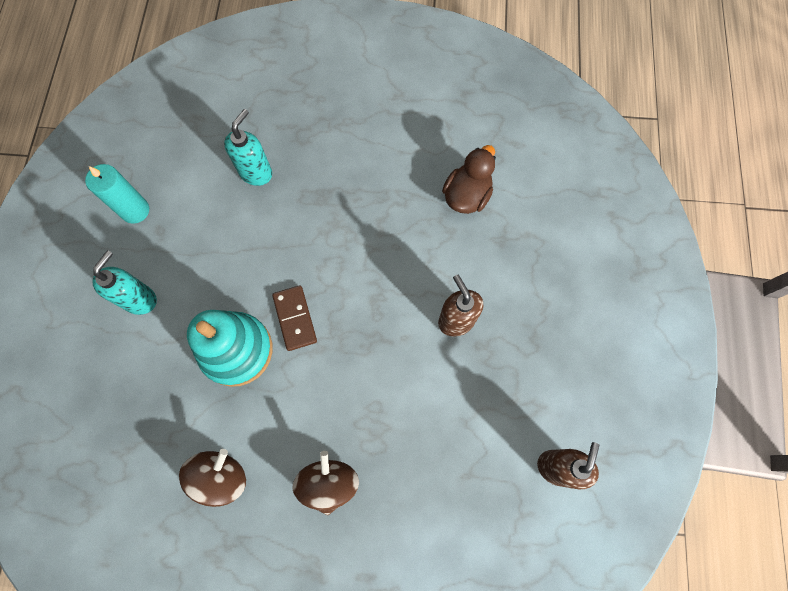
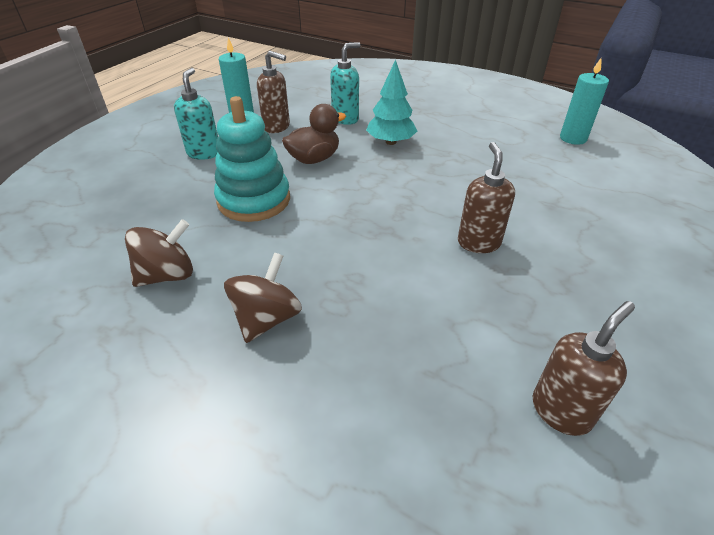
camera: 25 degrees right, 30 degrees down
(140, 299) = (204, 153): turquoise soap dispenser -> turquoise soap dispenser turned 45 degrees counterclockwise
(189, 219) = (277, 127): none -> brown soap dispenser
(295, 318) = (319, 197): brown domino -> none
(322, 198) = (390, 142): none -> turquoise tree
(466, 195) = (526, 171): brown duck -> brown duck (314, 159)
(496, 119) = (573, 138): none -> turquoise candle

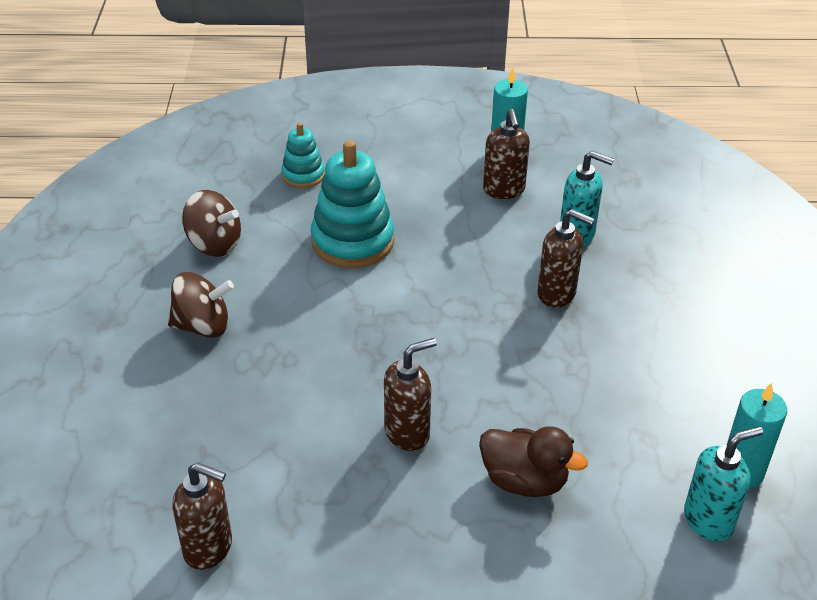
camera: 60 degrees right, 0 degrees up
(148, 198) = (303, 175): none -> turquoise stacking toy
(204, 153) = (404, 167): turquoise soap dispenser -> turquoise soap dispenser (708, 520)
(314, 159) = (462, 248): brown duck -> brown duck (524, 481)
(390, 142) = (557, 294): turquoise tree -> brown soap dispenser

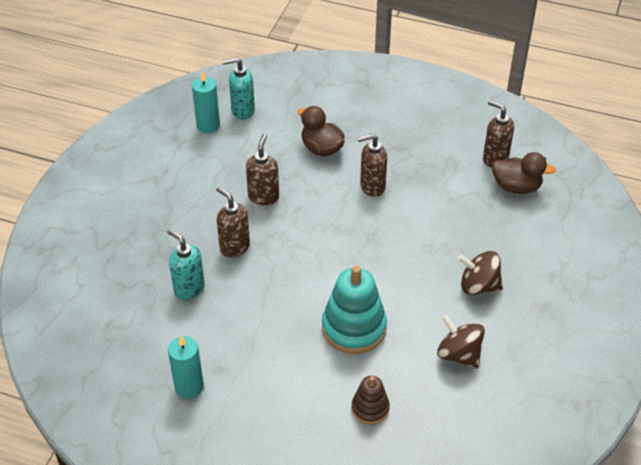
camera: 160 degrees left, 5 degrees up
(162, 499) = (516, 187): none -> brown duck
(303, 175) = (370, 408): turquoise stacking toy -> brown stacking toy
(504, 190) = (216, 345): brown soap dispenser -> brown soap dispenser (263, 196)

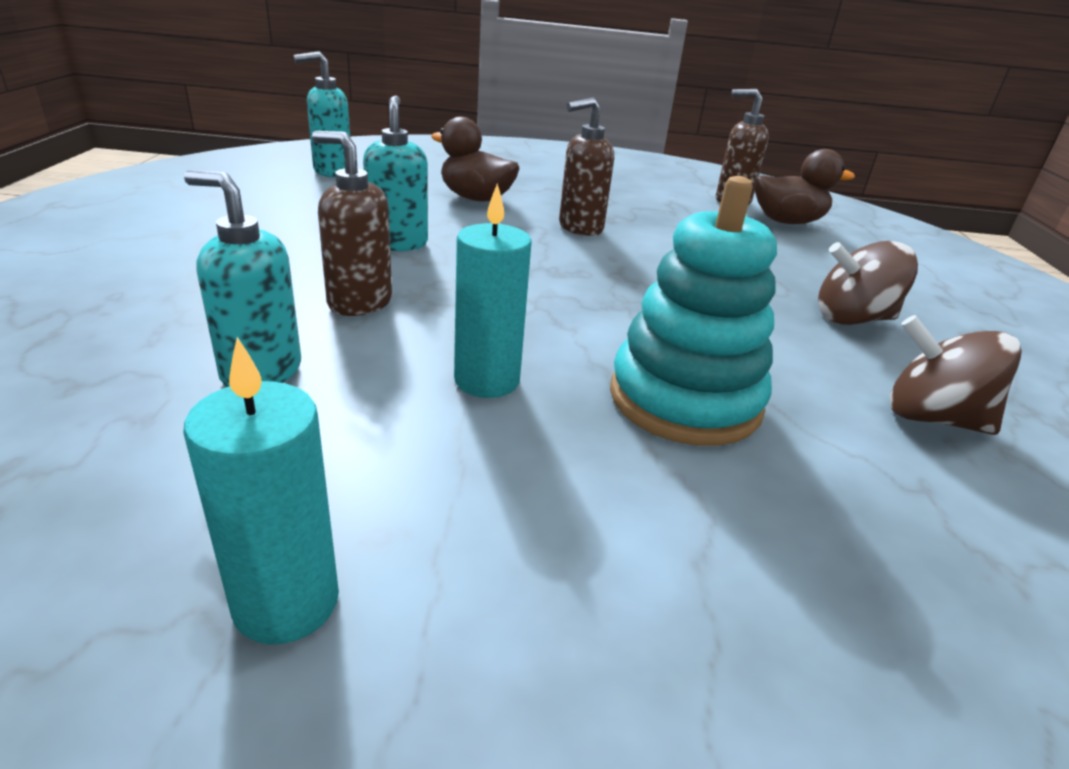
camera: 20 degrees left, 15 degrees down
(208, 125) = (275, 183): turquoise candle -> turquoise candle (487, 380)
(263, 196) = (398, 243): brown soap dispenser -> turquoise soap dispenser
(370, 408) = (859, 562): brown stacking toy -> none

